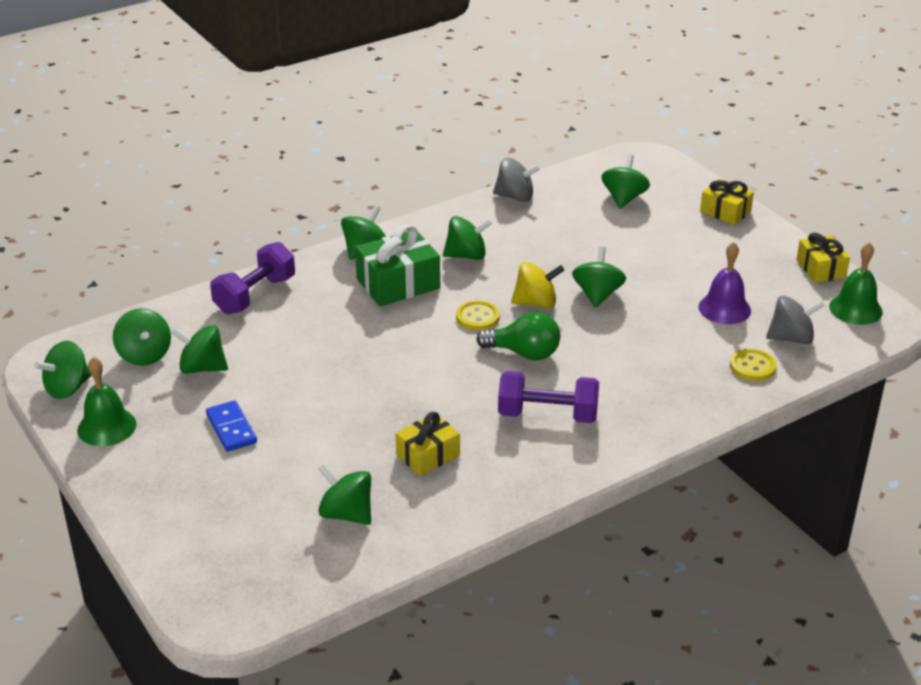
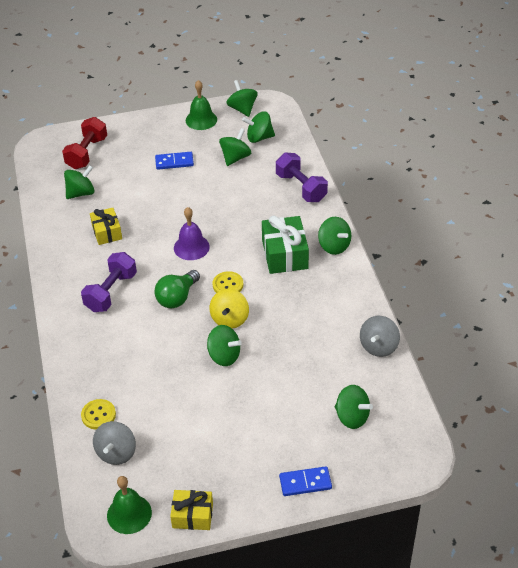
camera: 110 degrees right, 10 degrees up
(235, 540) = (87, 153): none -> red dumbbell
(466, 255) = (305, 297): green spinning top -> none
(724, 308) = (171, 426): purple bell -> purple bell (191, 247)
(725, 211) = (305, 482): yellow gift -> blue domino

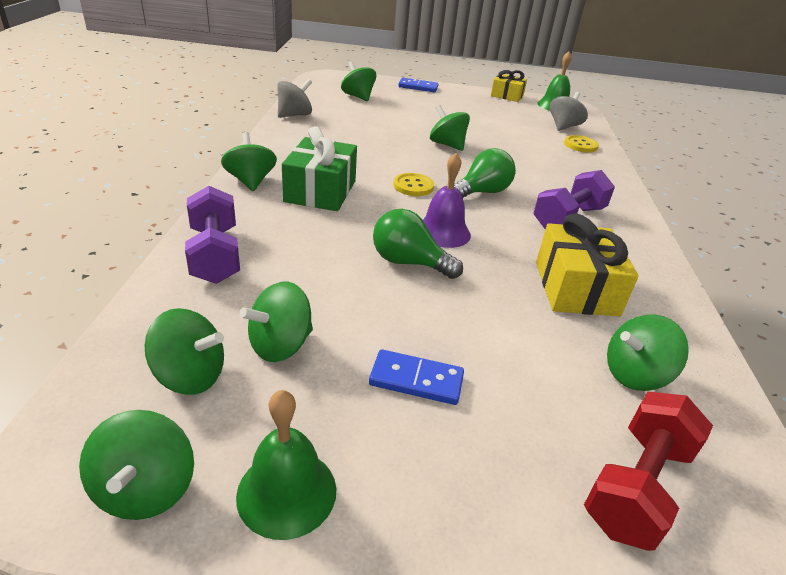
camera: 165 degrees left, 10 degrees down
(107, 232) = (575, 288): yellow gift -> yellow gift, size x1.56
(202, 217) = (409, 262): none -> green light bulb
(230, 319) = (427, 163): yellow spinning top -> none

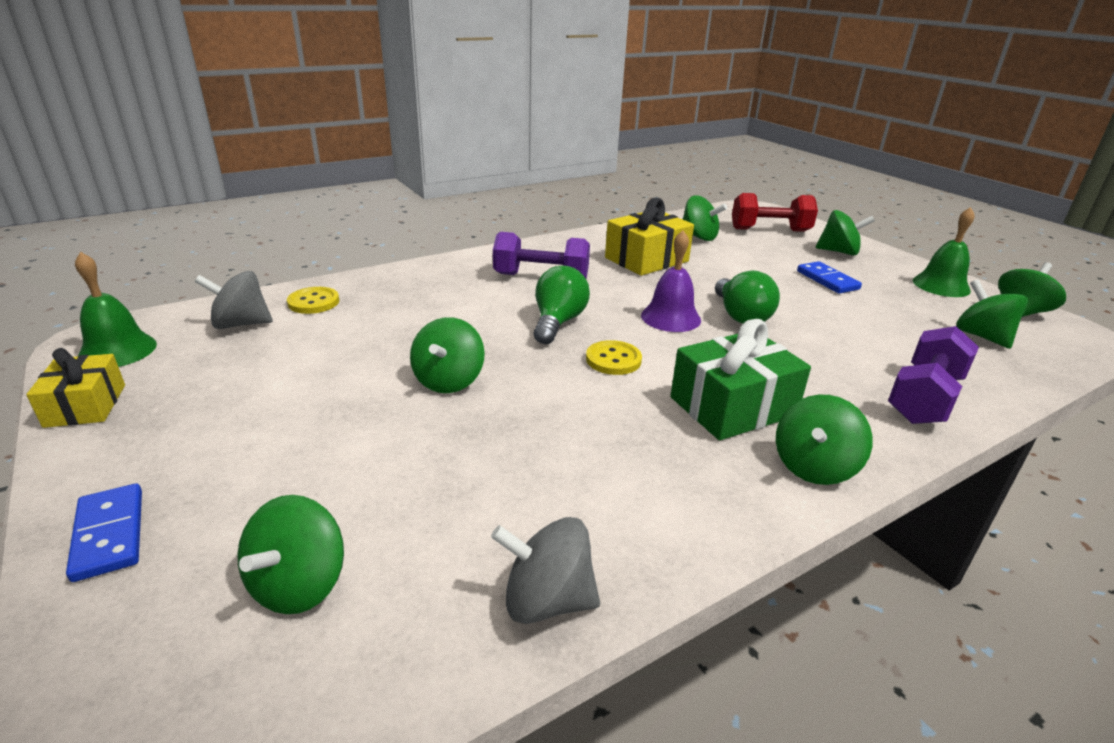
camera: 125 degrees left, 5 degrees down
(280, 345) = (904, 323): green spinning top -> green spinning top (839, 252)
(481, 192) = (558, 322): green light bulb -> green light bulb turned 90 degrees clockwise

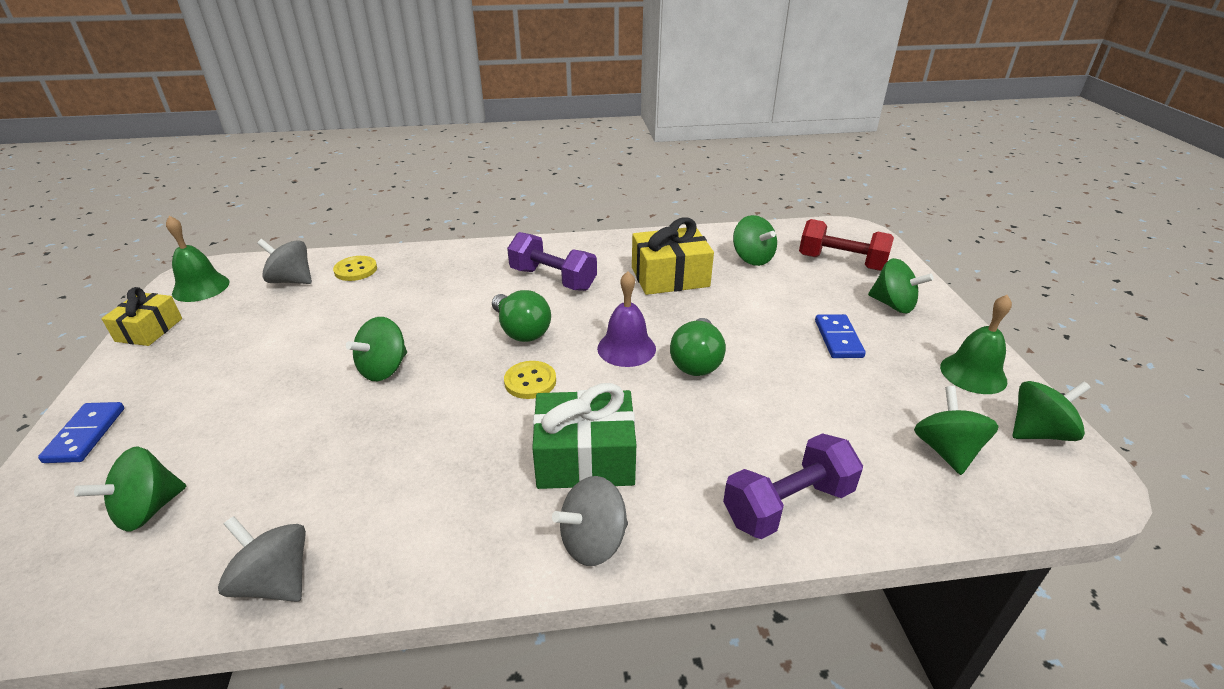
camera: 25 degrees right, 5 degrees up
(558, 322) = (521, 331): green light bulb -> green light bulb turned 105 degrees clockwise
(814, 467) = (593, 542): green spinning top -> grey spinning top

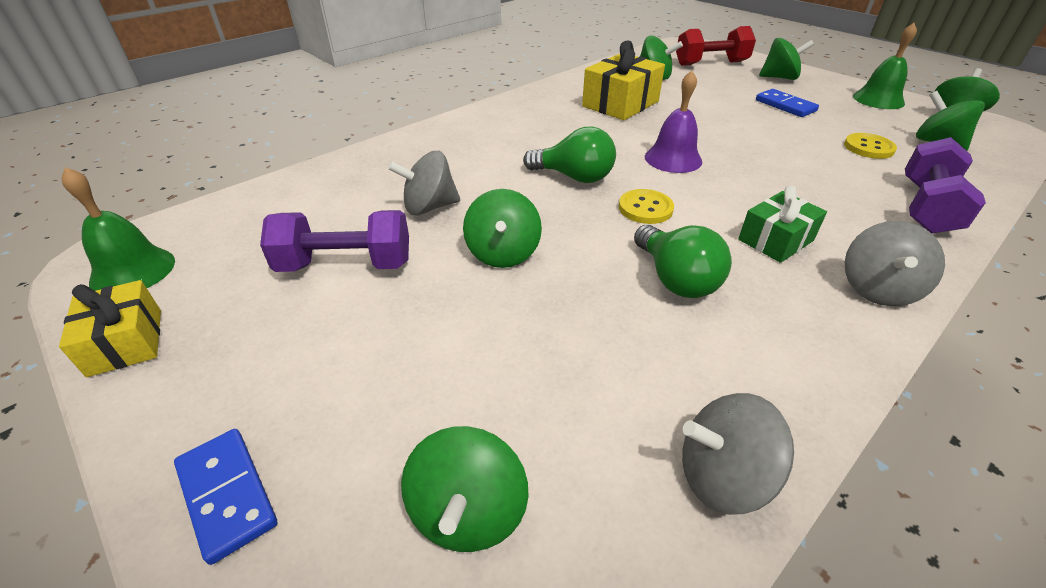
camera: 35 degrees left, 5 degrees up
(291, 280) = (257, 221): grey spinning top -> grey spinning top (429, 207)
(356, 270) = (323, 187): yellow button -> yellow button (868, 148)
(553, 279) = (534, 133): purple dumbbell -> purple dumbbell (346, 265)
(585, 458) = (775, 240): green gift -> green gift, size x0.64
(696, 362) = (732, 149): green light bulb -> green light bulb (675, 279)

